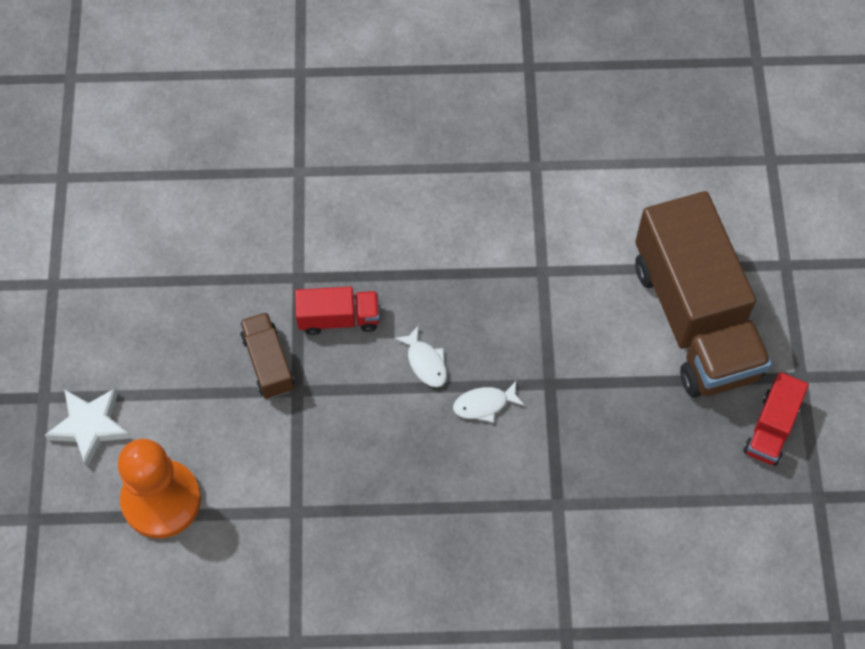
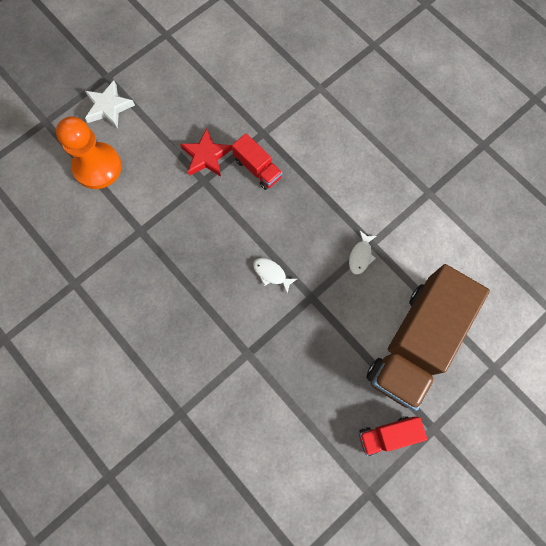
camera: 50 degrees right, 10 degrees up
(268, 363) = (206, 156): brown truck -> red star
(425, 362) = (269, 227): white fish -> white fish (360, 256)

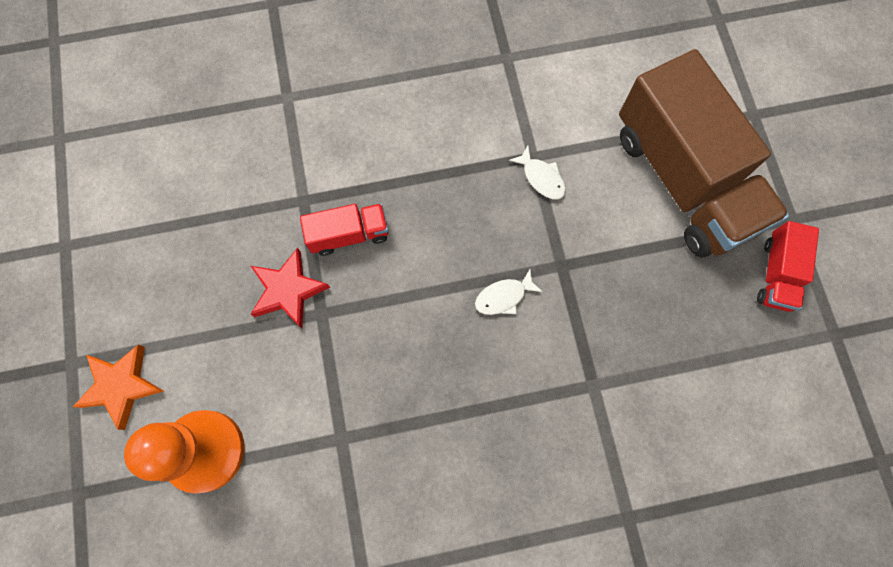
camera: 60 degrees left, 0 degrees up
(109, 107) = (121, 386): white star -> orange star

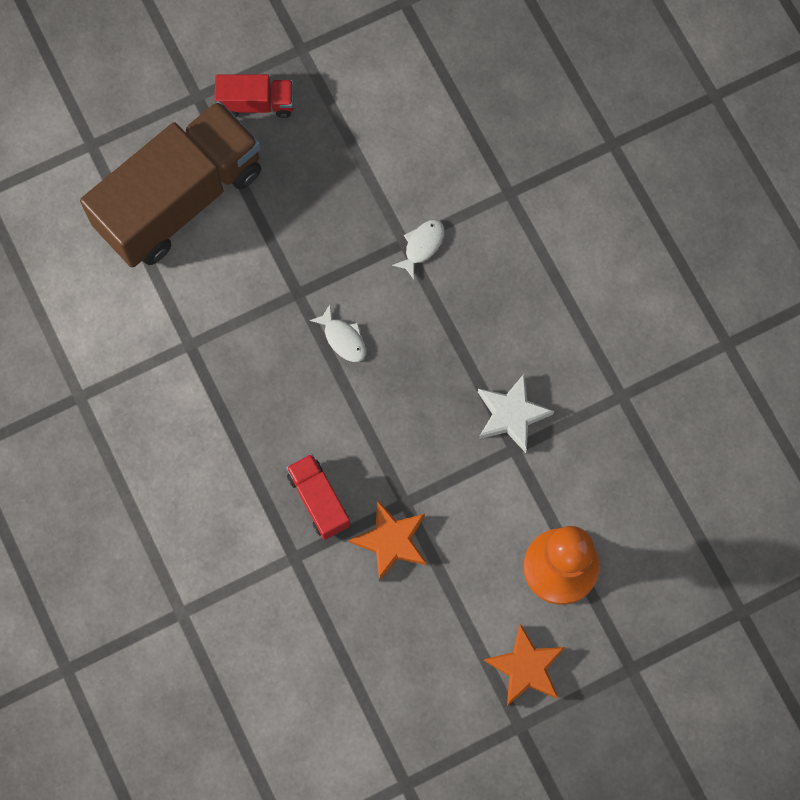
camera: 105 degrees left, 0 degrees up
(288, 290) = (391, 541): red star -> orange star
(377, 446) = (511, 415): none -> white star
(541, 178) = (211, 331): white fish -> white fish (422, 246)

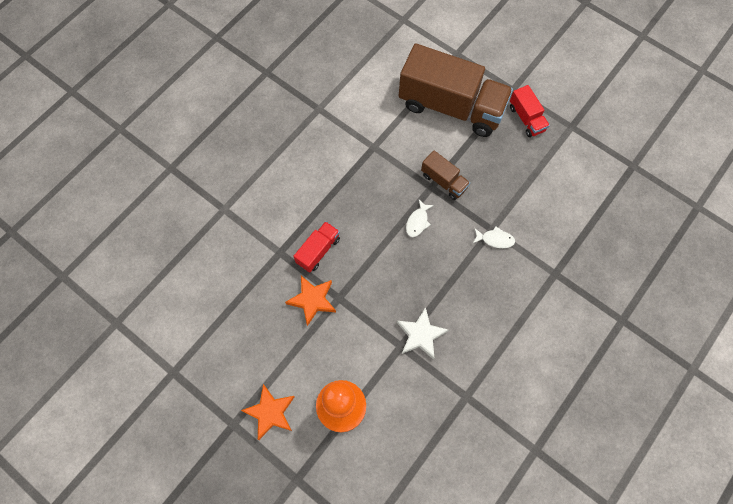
camera: 65 degrees right, 5 degrees down
(297, 271) = (444, 181): none -> brown truck

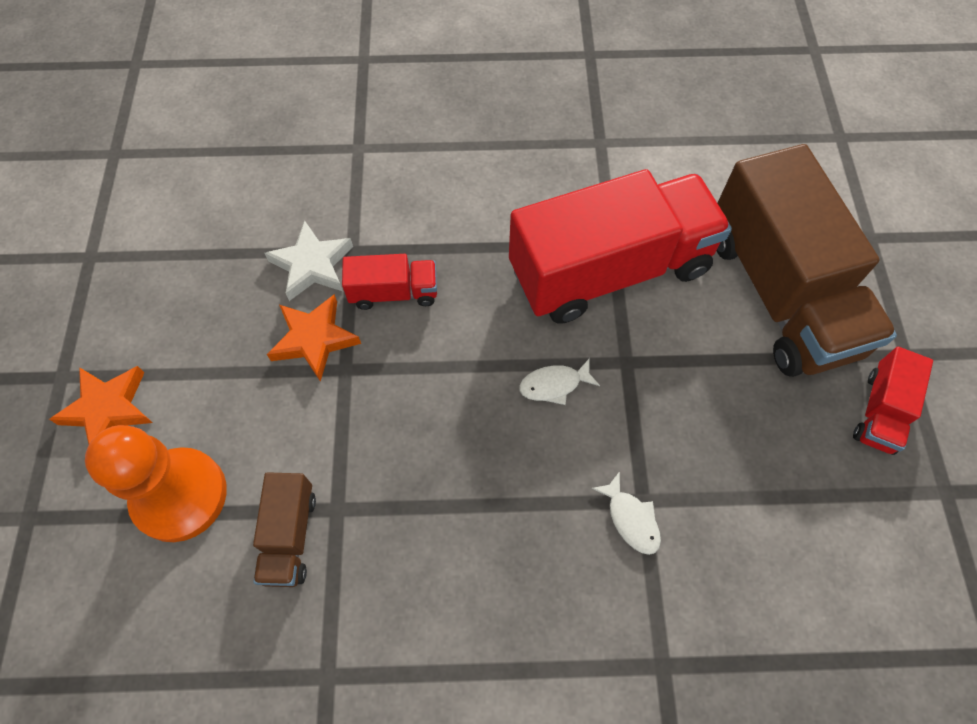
camera: 50 degrees right, 5 degrees down
(385, 158) = (609, 270): none -> red truck
(420, 335) = (376, 525): white star -> white star (312, 265)
(444, 181) = (652, 372): brown truck -> brown truck (290, 536)

